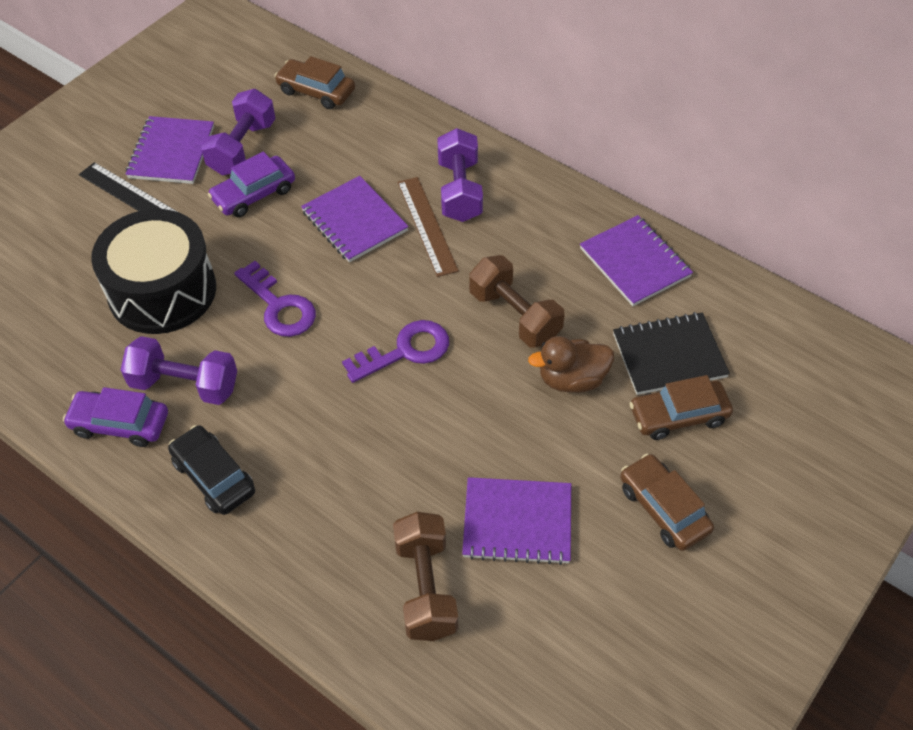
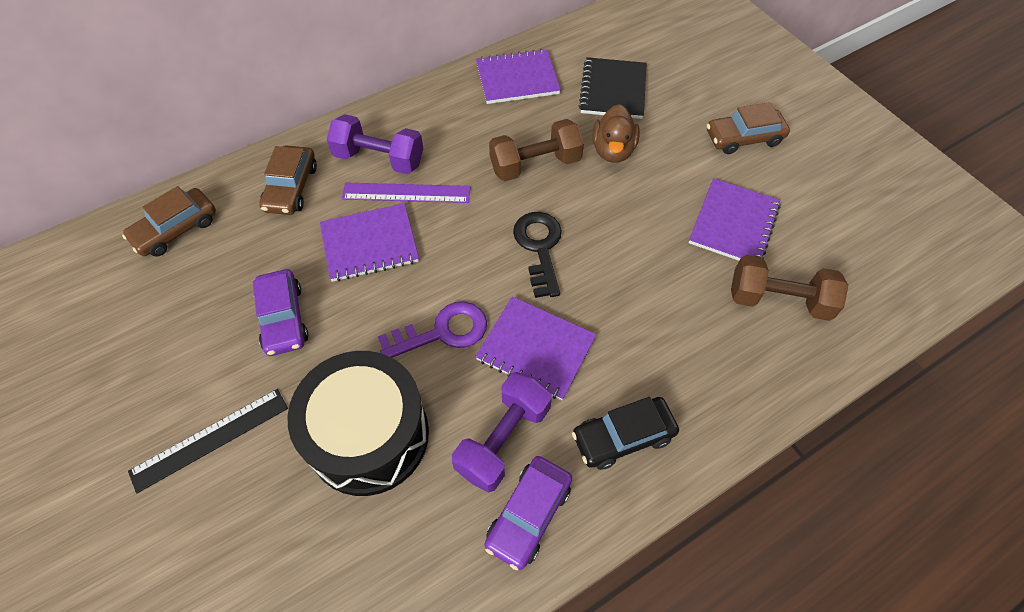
camera: 70 degrees left, 5 degrees up
(171, 152) = (169, 383): purple notebook -> purple notebook (535, 349)
(242, 148) = (210, 313): purple dumbbell -> none
(406, 351) = (539, 247): purple key -> black key
(427, 225) = (406, 193): brown ruler -> purple ruler
(678, 415) = (668, 103): brown car -> brown car (291, 188)

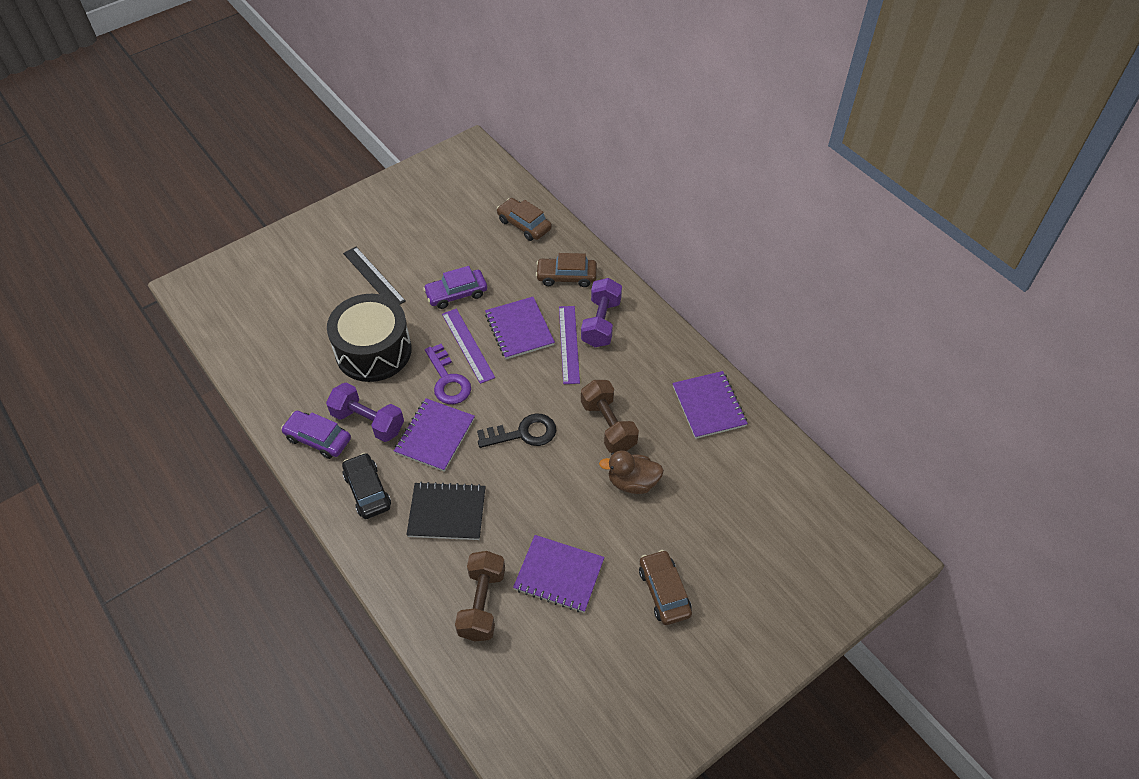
camera: 85 degrees right, 5 degrees down
(384, 306) = (467, 345): none -> purple ruler
(613, 90) = (708, 481): black notebook -> black notebook (447, 512)

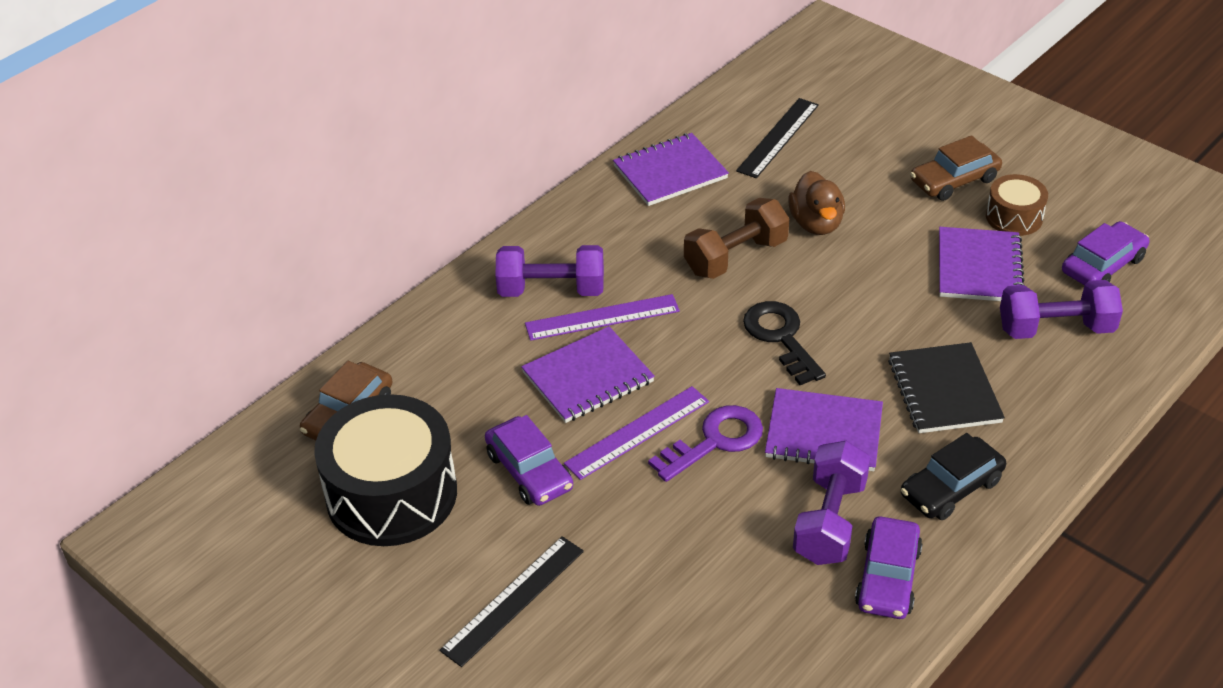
camera: 100 degrees left, 10 degrees down
(373, 351) = (685, 553): black drum -> black drum (391, 494)
(482, 603) = (1055, 329): brown dumbbell -> purple dumbbell
(539, 665) = (1103, 265): none -> purple car
(566, 276) = (463, 342): brown car -> none
(610, 620) = (1014, 217): none -> brown drum
(739, 483) = (778, 137): none -> black ruler

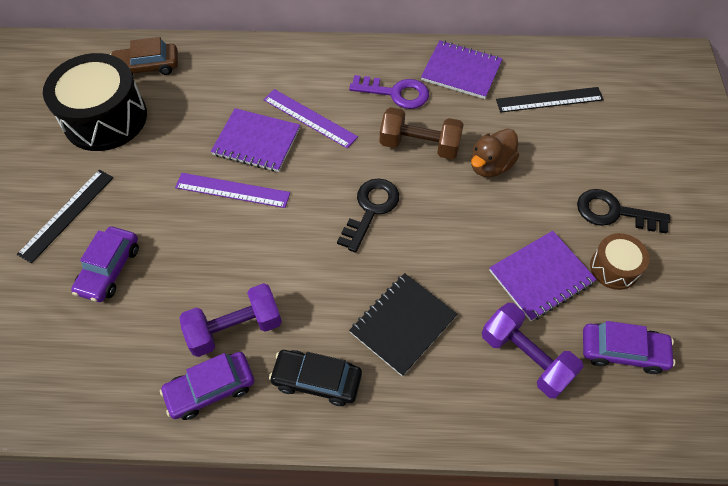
camera: 50 degrees right, 15 degrees up
(513, 600) = (67, 215): black ruler -> black ruler turned 60 degrees counterclockwise
(529, 471) = (164, 162): purple car -> purple car (109, 269)
(551, 290) = (310, 83): purple dumbbell -> none
(715, 441) = (256, 230): purple key -> purple key (396, 93)
(823, 433) = (307, 281): purple notebook -> none
(954, 180) = (613, 212): brown car -> black key

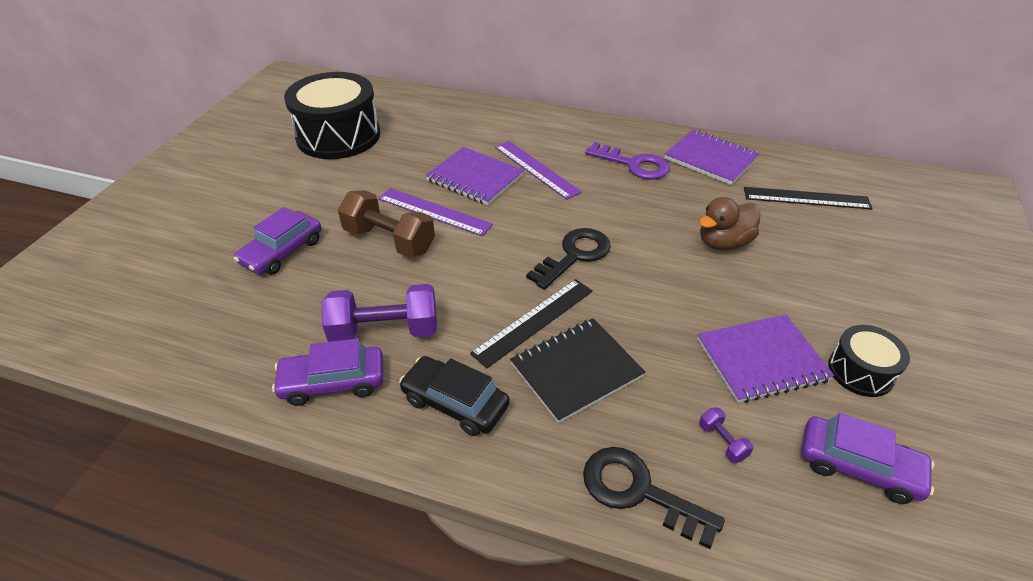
camera: 15 degrees right, 15 degrees down
(67, 215) = (265, 200): black ruler -> black ruler (534, 321)
(147, 66) = (395, 106): brown car -> none
(419, 145) = (646, 211): brown dumbbell -> brown dumbbell (389, 240)
(526, 357) = (722, 441): purple dumbbell -> purple dumbbell, size x0.44
(613, 212) = (868, 315): black key -> black key (638, 491)
(614, 268) = (860, 371): brown drum -> black drum

